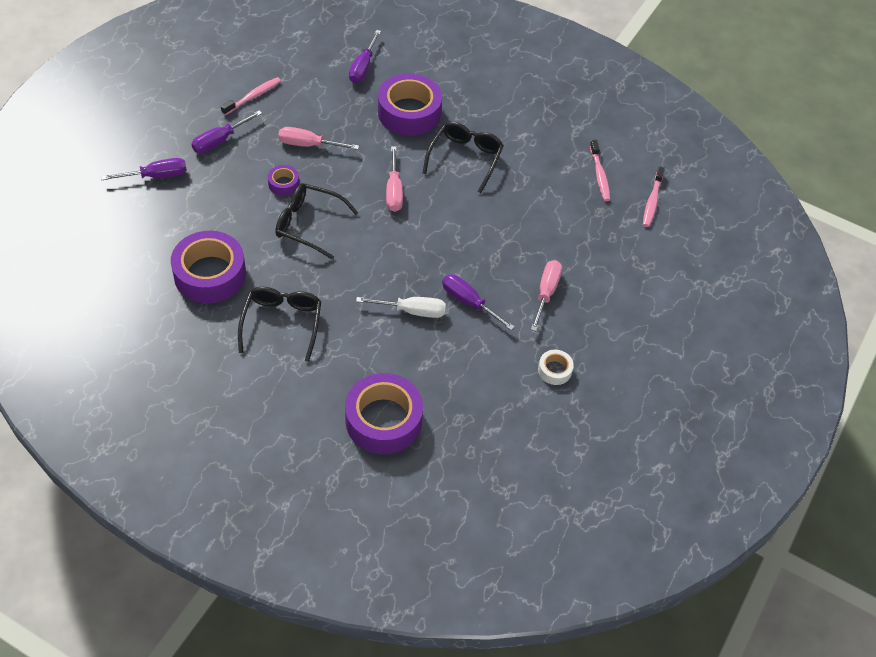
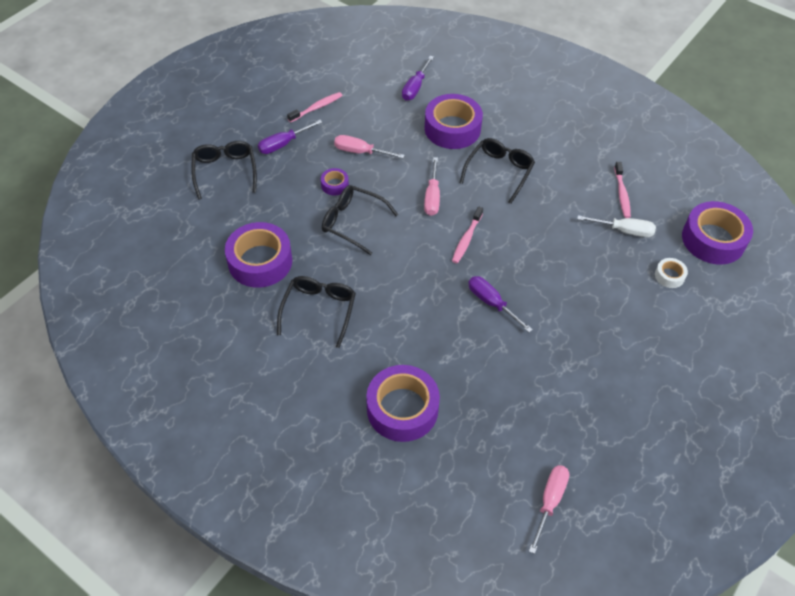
camera: 10 degrees right, 0 degrees up
(157, 176) = (225, 171): purple screwdriver -> black glasses
(412, 311) = (439, 308): white screwdriver -> white screwdriver (624, 231)
(546, 292) = (564, 299): pink screwdriver -> pink screwdriver (550, 501)
(554, 370) = (567, 373): white tape -> white tape (669, 276)
(652, 201) = (669, 221): pink toothbrush -> pink toothbrush (466, 239)
(698, 218) = (713, 239): none -> purple tape

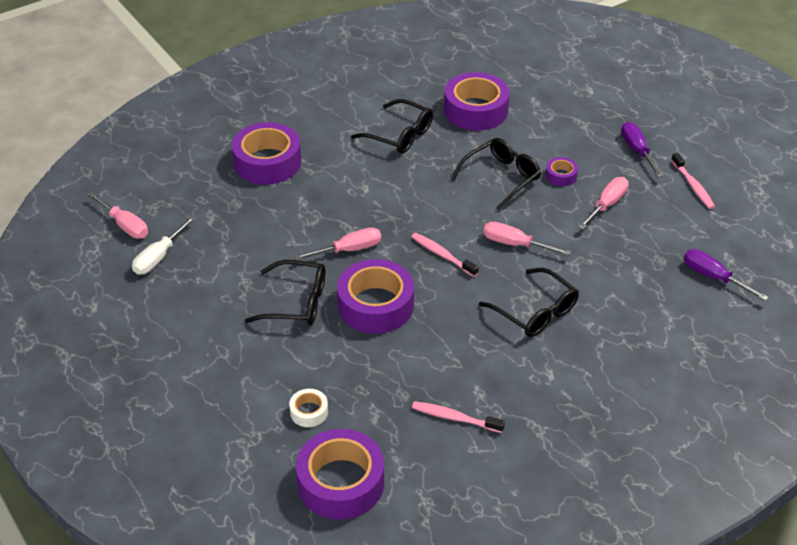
camera: 110 degrees right, 10 degrees down
(225, 171) = (607, 106): black glasses -> black glasses (296, 302)
(452, 128) = (625, 291): purple tape -> purple tape (375, 305)
(491, 303) = (349, 250): purple screwdriver -> pink screwdriver
(624, 231) = (394, 396): white screwdriver -> white screwdriver (158, 257)

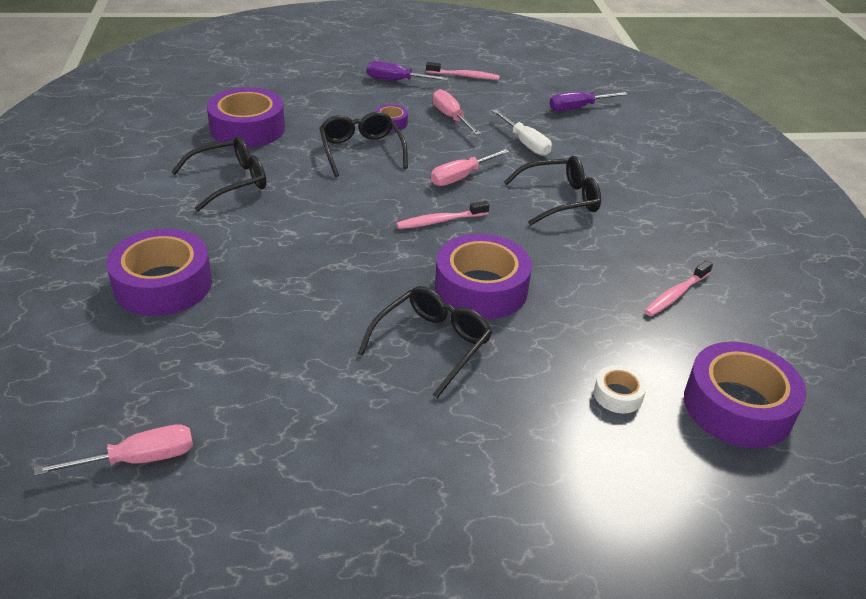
camera: 65 degrees left, 5 degrees down
(158, 257) = (242, 443): white screwdriver -> white screwdriver (526, 144)
(349, 250) = (378, 276): pink screwdriver -> none

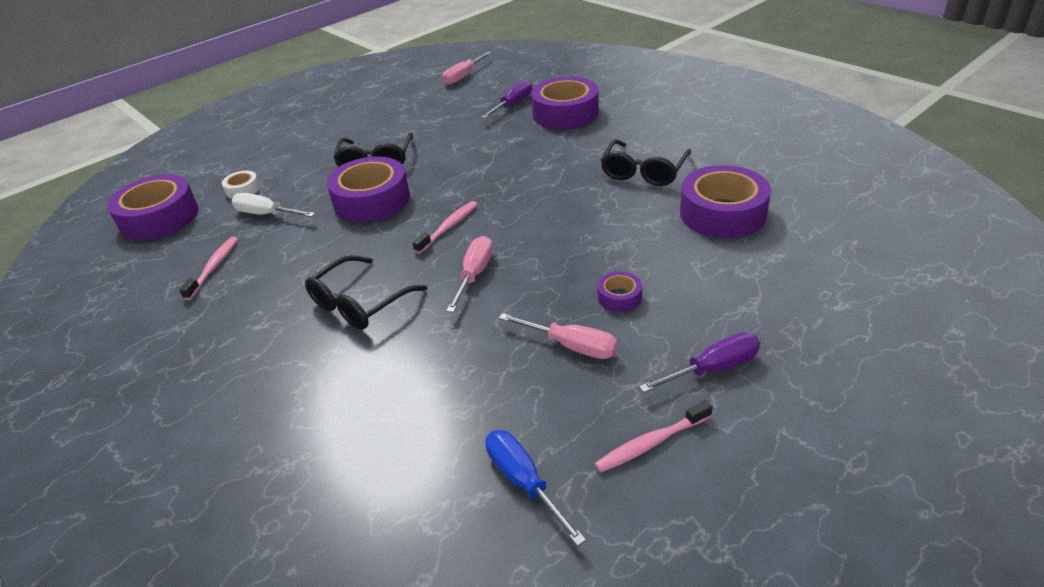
camera: 150 degrees right, 0 degrees up
(361, 151) = (596, 249): black glasses -> none
(526, 144) = (449, 357): white screwdriver -> white screwdriver (266, 214)
(535, 90) = (523, 481): none -> blue screwdriver
(577, 108) = (431, 477): purple screwdriver -> purple screwdriver (513, 104)

